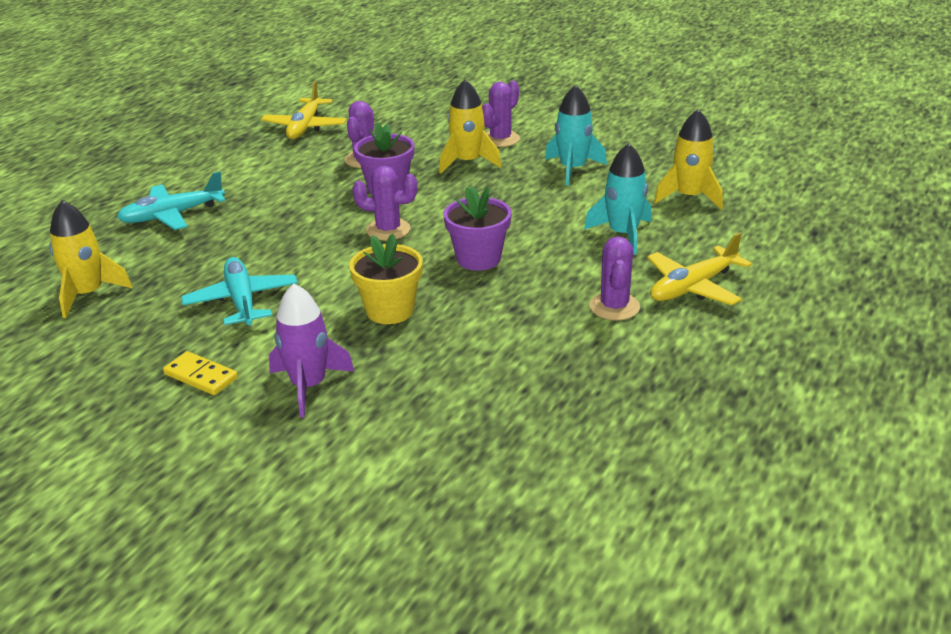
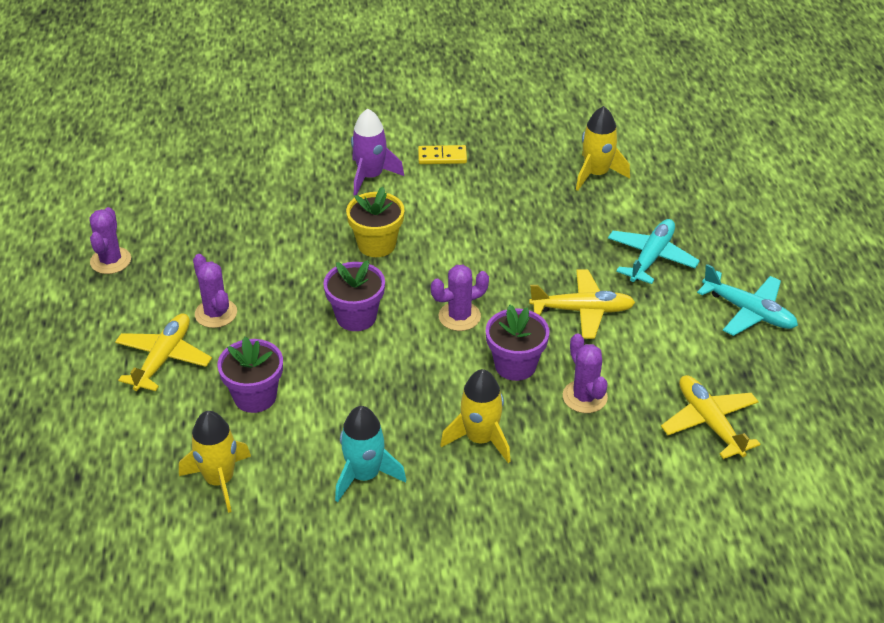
camera: 145 degrees right, 10 degrees up
(242, 301) = (487, 211): turquoise plane -> turquoise plane (749, 312)
(285, 202) = (583, 310): none -> yellow plane
(500, 139) = (483, 497): purple cactus -> purple cactus (110, 261)
(622, 234) = (255, 397): turquoise rocket -> purple flower pot

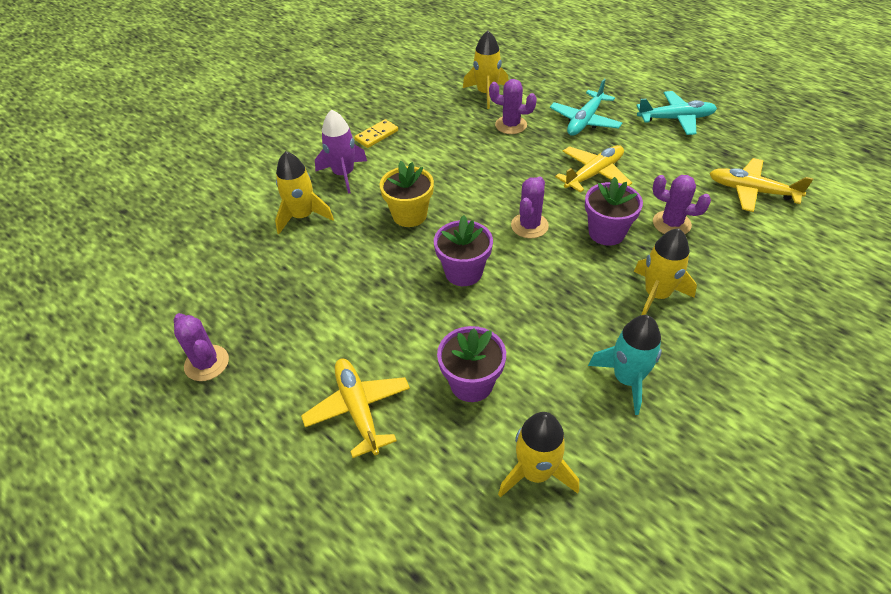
camera: 40 degrees left, 5 degrees up
(216, 313) = (355, 342): purple cactus -> purple cactus (511, 125)
(296, 193) = (302, 216): none -> yellow rocket
(651, 257) = (584, 121): turquoise plane -> turquoise plane turned 135 degrees counterclockwise

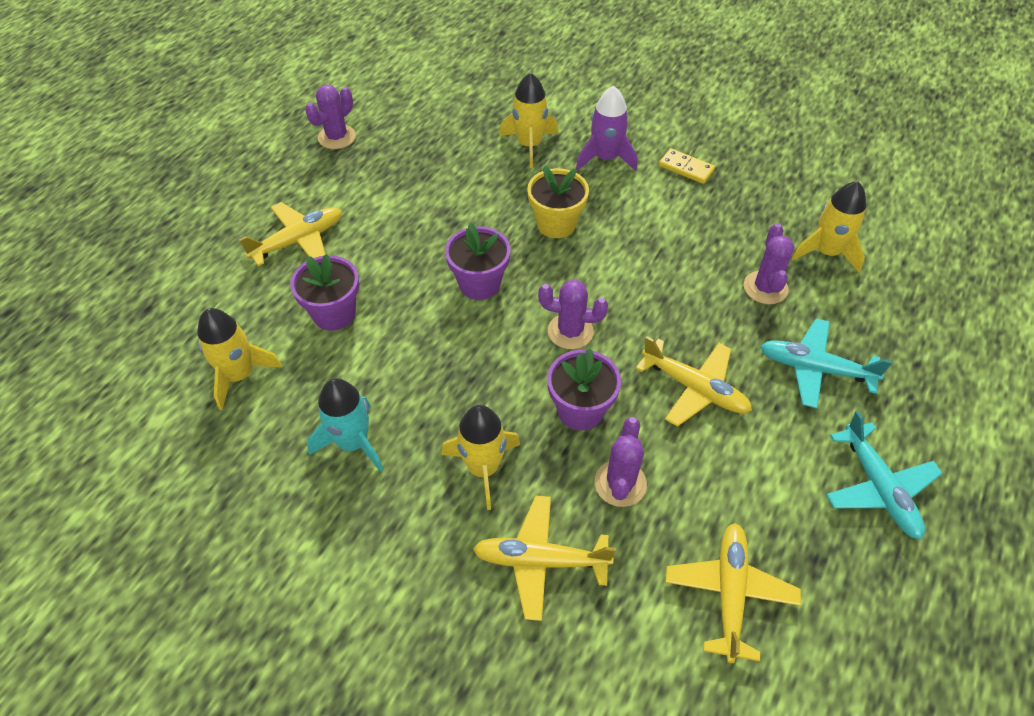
camera: 75 degrees right, 5 degrees up
(735, 274) = (540, 560): none -> yellow plane

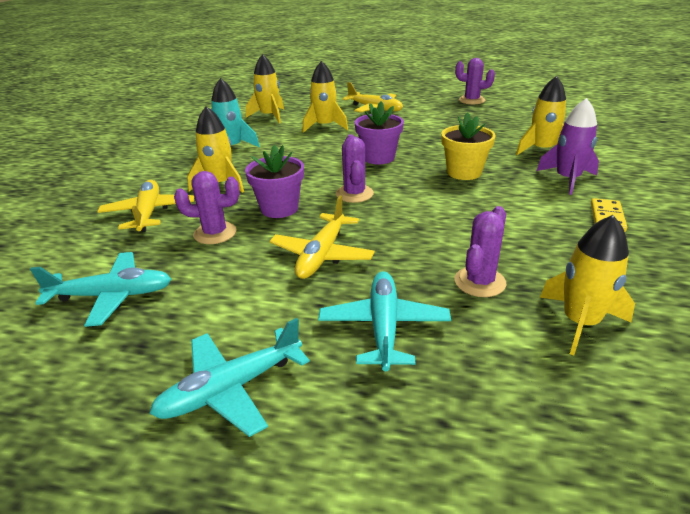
camera: 75 degrees right, 20 degrees down
(334, 313) = (325, 126): purple flower pot -> yellow rocket
(729, 592) = (112, 296): yellow plane -> turquoise plane
(765, 288) = (479, 282): purple cactus -> purple cactus turned 45 degrees counterclockwise

